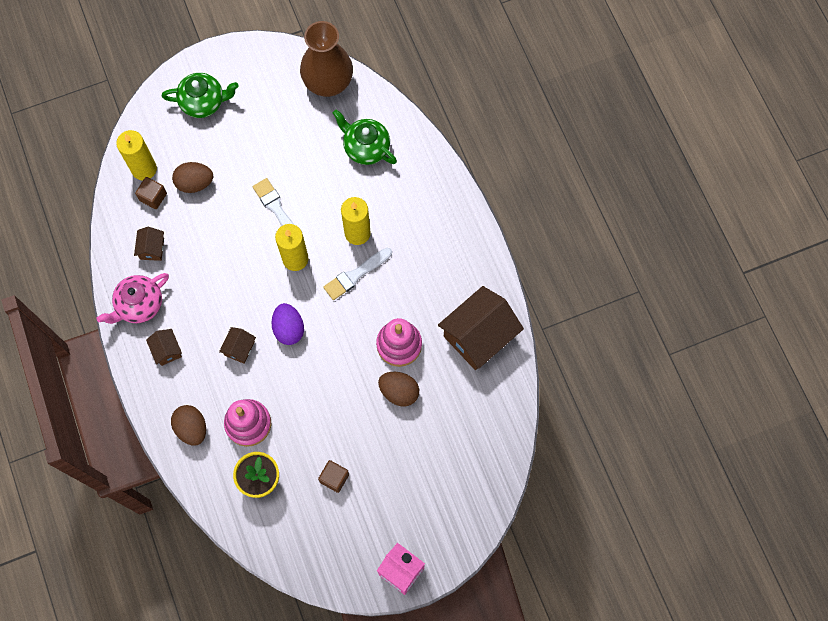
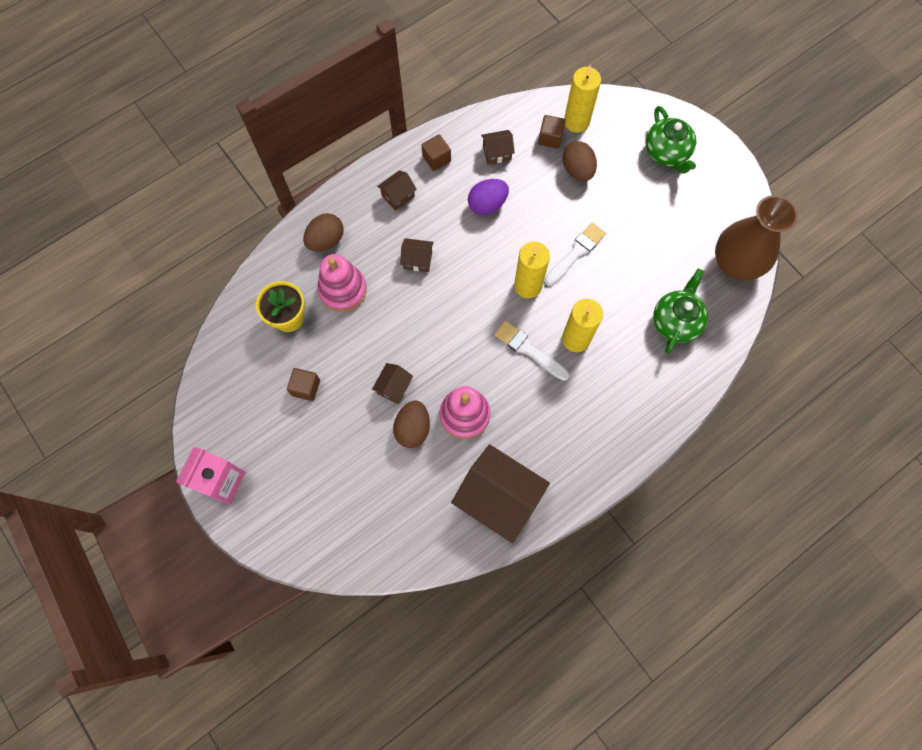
camera: 75 degrees right, 0 degrees up
(139, 305) = (436, 159): pink teapot -> brown cube
(289, 329) = (451, 300): purple egg -> purple egg (487, 204)
(356, 399) = (394, 387): none -> brown house

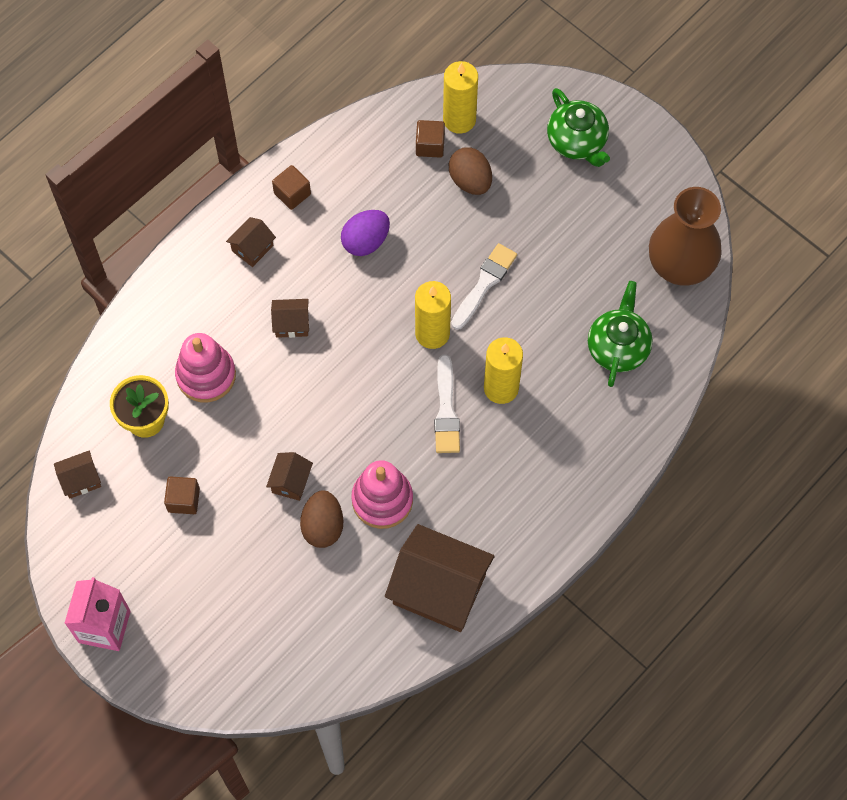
camera: 10 degrees left, 5 degrees down
(326, 240) = (173, 318): brown egg -> none
(497, 153) = (366, 174): brown house -> brown house (80, 480)
(528, 350) = (446, 410): white brush -> white brush turned 120 degrees counterclockwise

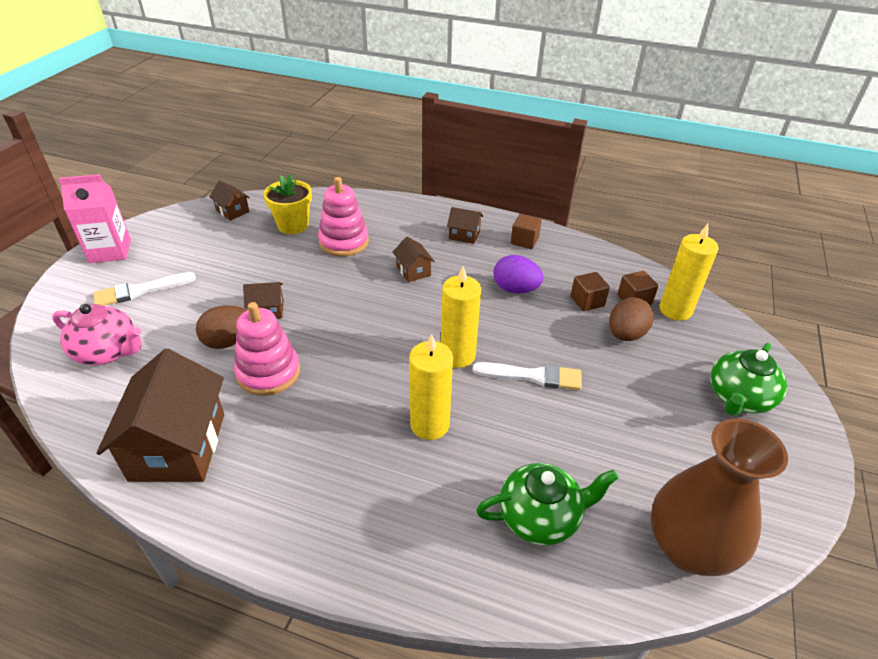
camera: 65 degrees right, 25 degrees down
(183, 500) = (231, 259): brown cube -> brown cube (587, 301)
(288, 638) = (108, 352): none -> pink teapot
(446, 410) = (383, 389): white brush -> white brush (140, 291)

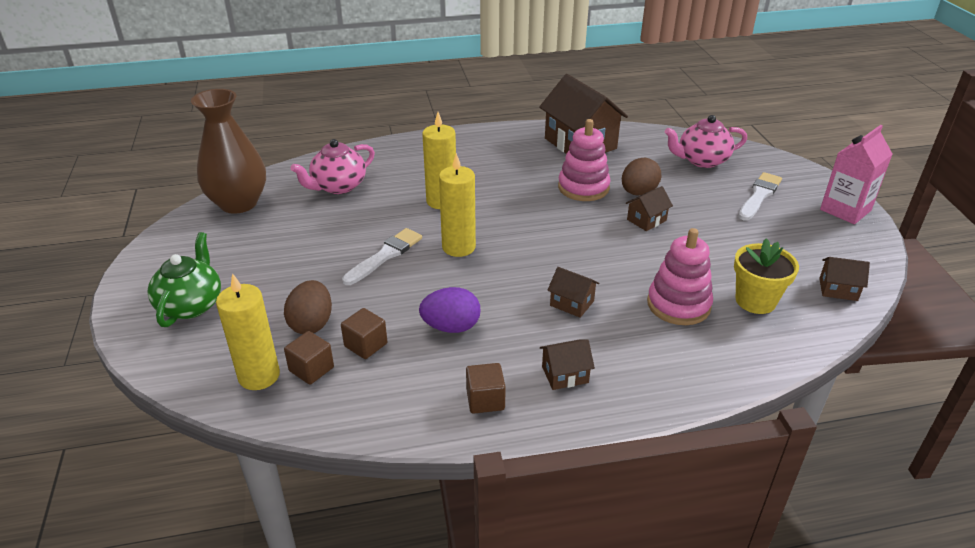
camera: 150 degrees right, 5 degrees down
(533, 376) = (385, 255): white brush -> white brush turned 150 degrees clockwise
(540, 517) = (338, 186): green teapot -> pink teapot

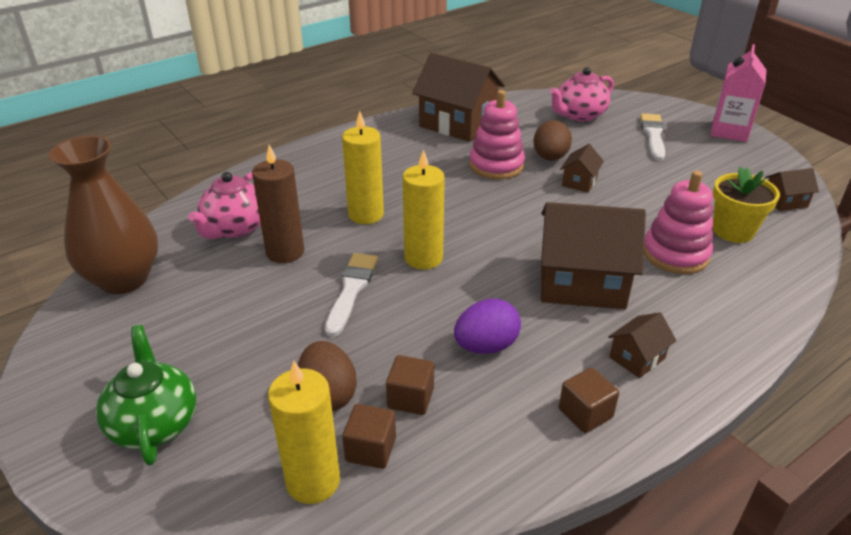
camera: 25 degrees left, 0 degrees up
(359, 214) = (285, 252): none -> brown candle
(572, 303) = (582, 283): brown house -> brown house, size x2.17

